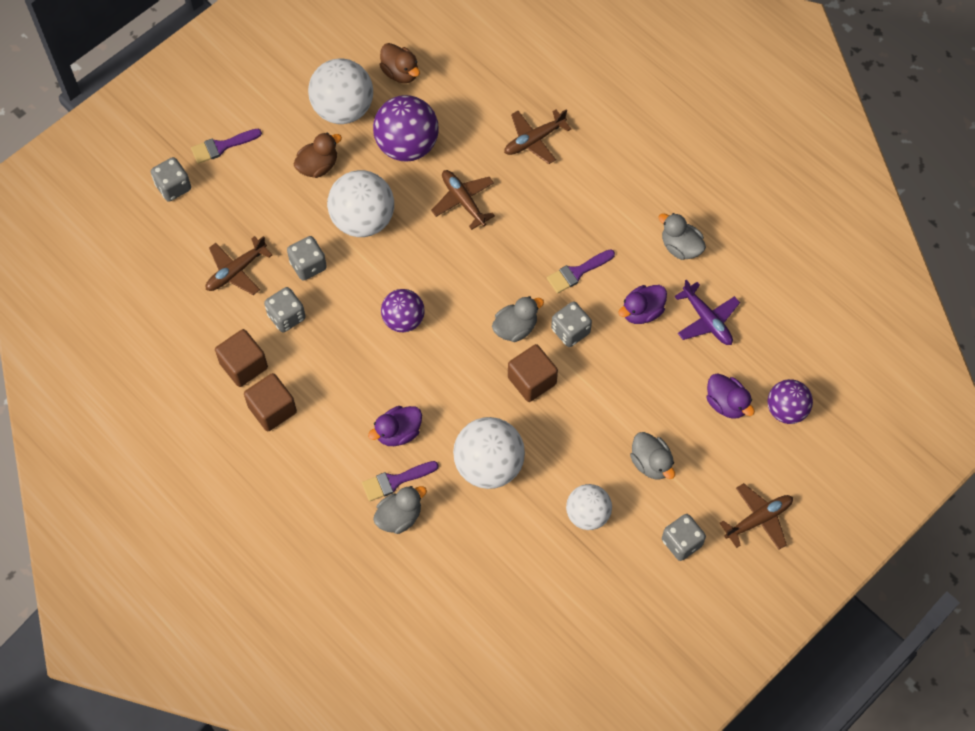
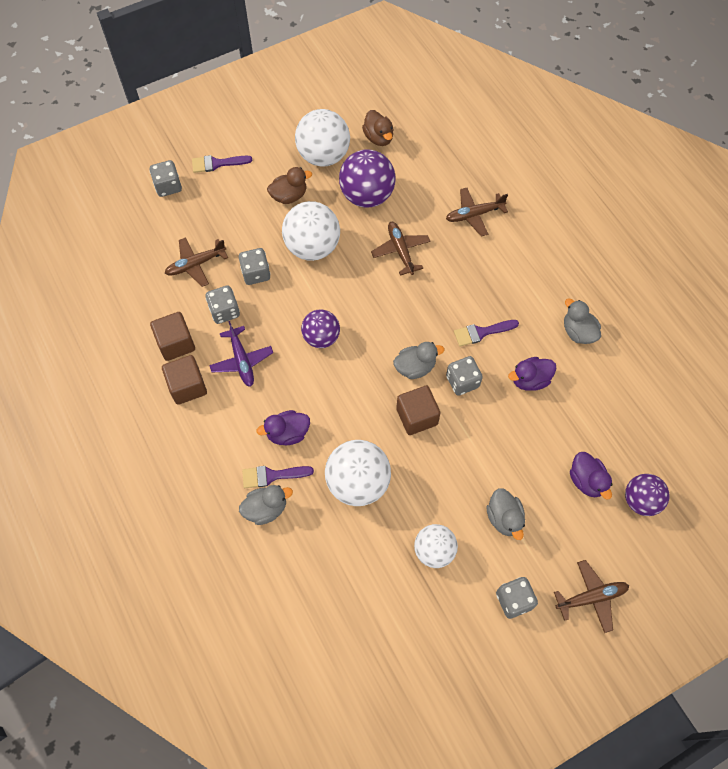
camera: 15 degrees right, 0 degrees up
(707, 320) = (586, 401): purple plane -> purple plane (242, 361)

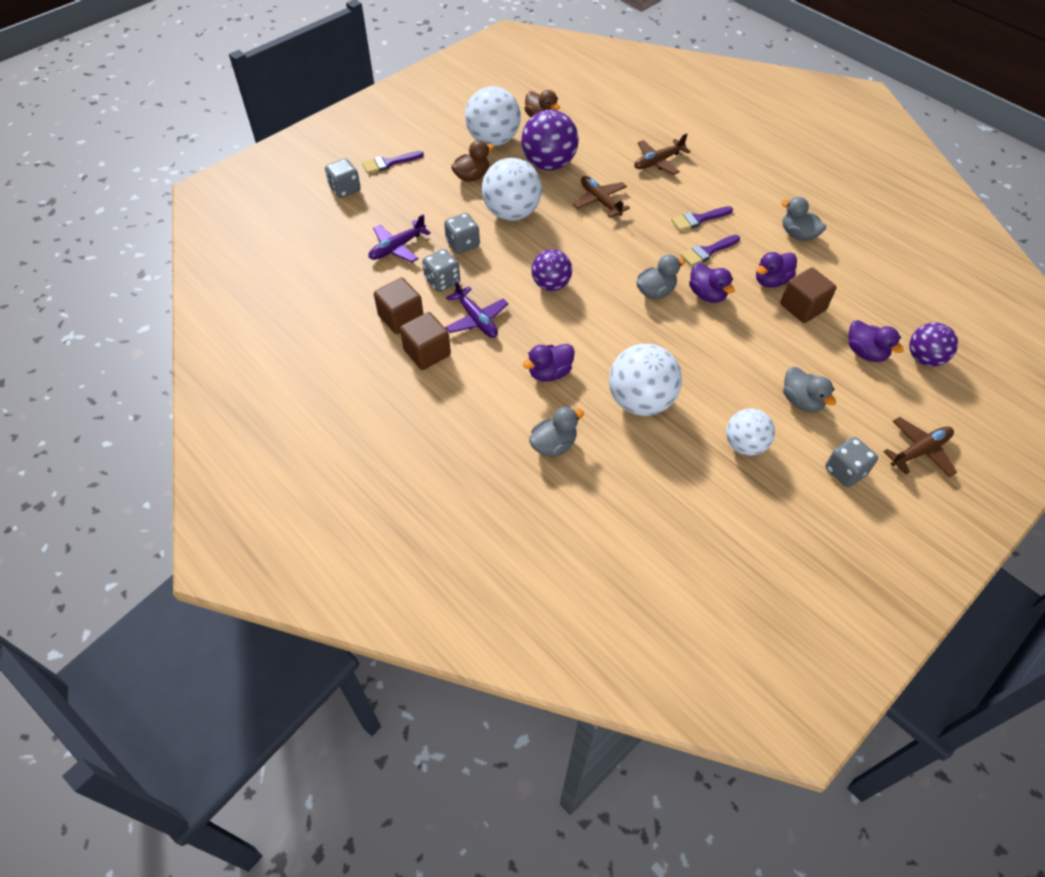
camera: 15 degrees left, 10 degrees down
(195, 264) = (397, 247): brown plane -> purple plane
(272, 476) = (548, 413): purple brush -> purple brush (698, 219)
(417, 416) = (675, 332): brown cube -> brown cube (802, 307)
(462, 381) = (707, 294): grey dice -> purple duck

